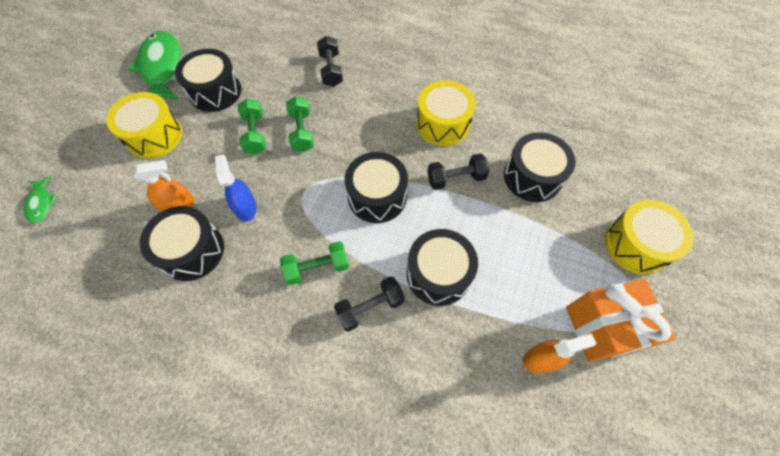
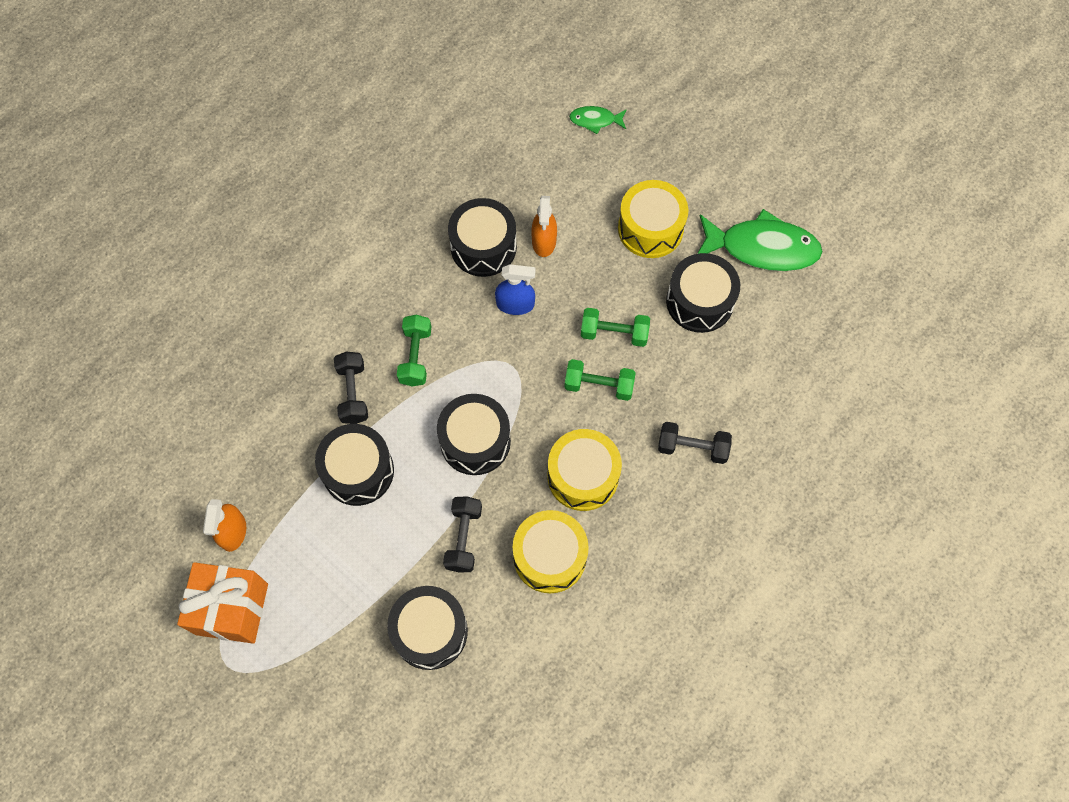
camera: 110 degrees right, 5 degrees up
(636, 244) = (296, 705): yellow drum -> yellow drum (583, 476)

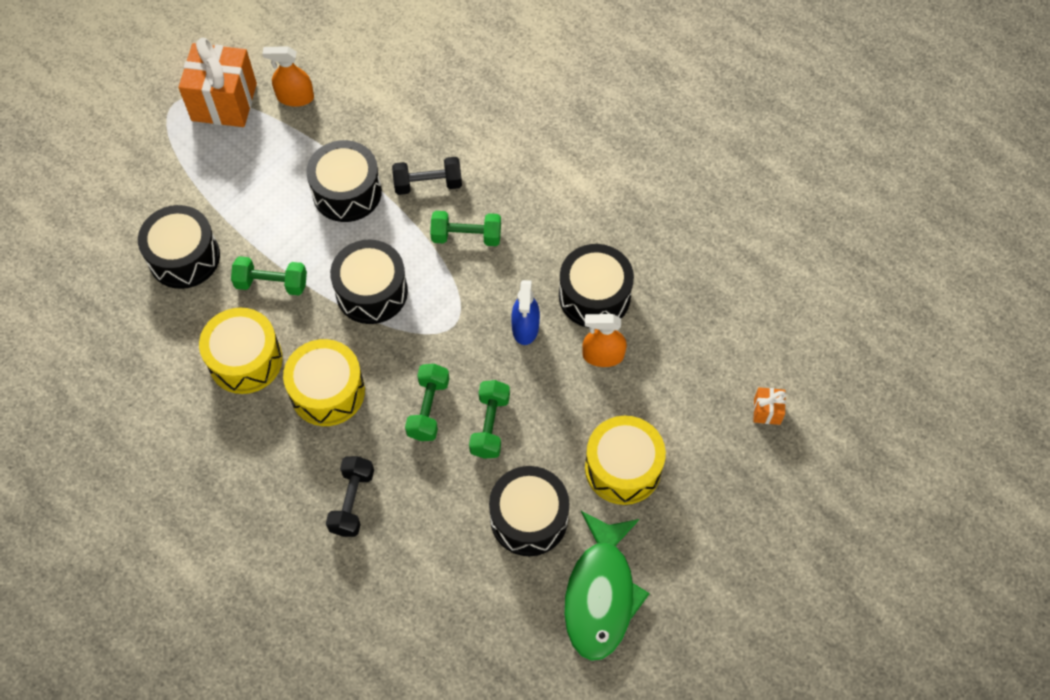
camera: 90 degrees right, 5 degrees down
(463, 538) = (271, 283): black dumbbell -> green dumbbell
(595, 120) = (767, 411): green fish -> orange gift

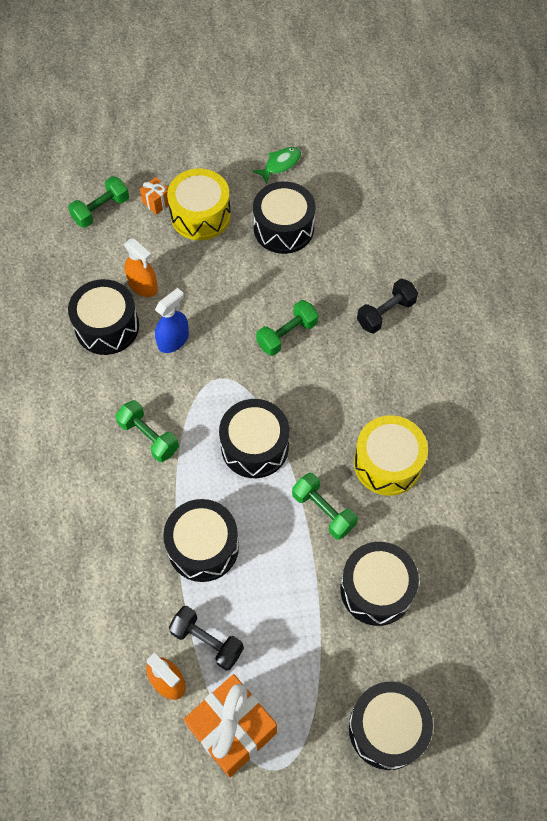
camera: 140 degrees left, 0 degrees up
(111, 175) = (387, 729): none -> black drum
(327, 391) = (346, 396): yellow drum -> none
(428, 184) = (136, 503): black dumbbell -> black dumbbell (207, 641)
(490, 425) = (257, 296): green dumbbell -> green dumbbell (101, 210)
(601, 594) = (280, 164): green fish -> green fish, size x0.48
(767, 411) = (83, 185): orange gift -> orange gift (157, 202)

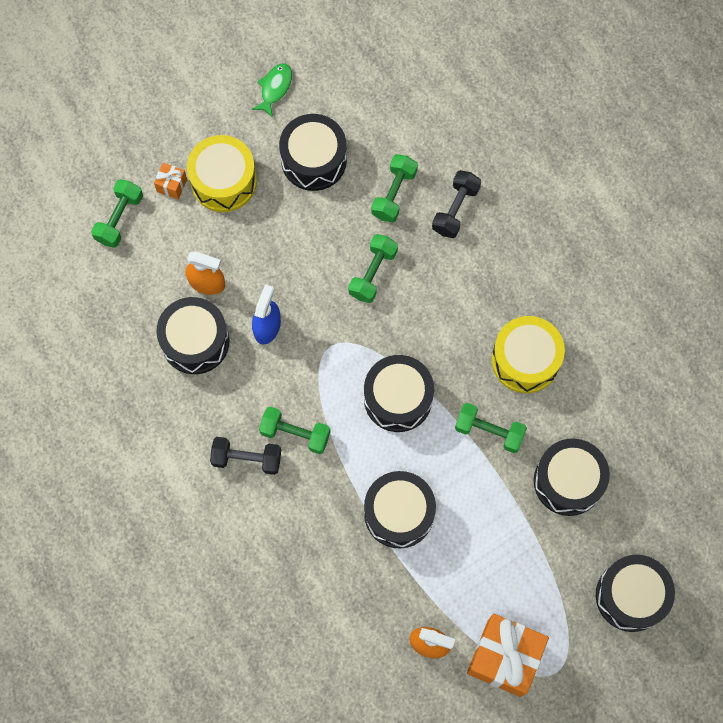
camera: 25 degrees left, 10 degrees up
(207, 641) = (445, 594): black dumbbell -> black dumbbell (247, 459)
(338, 280) = (394, 194): none -> green dumbbell

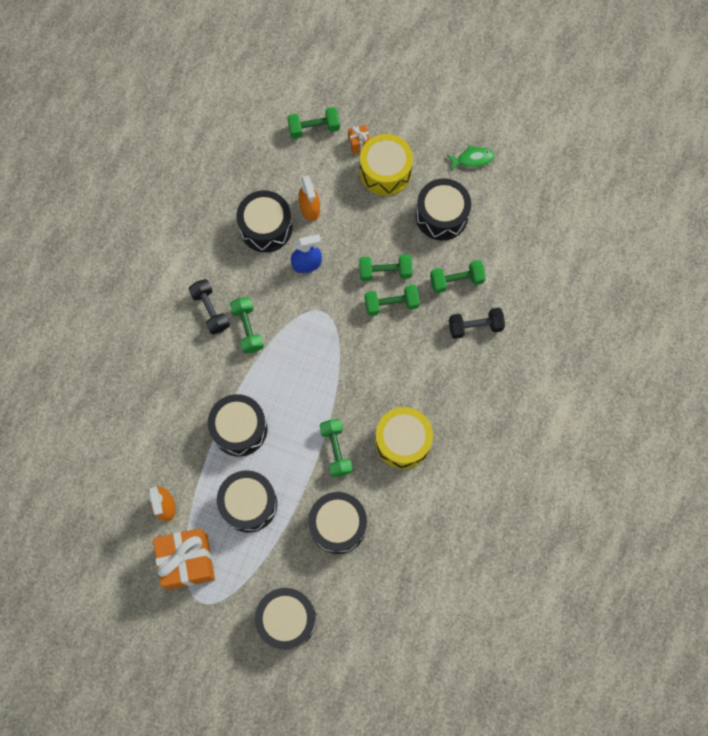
camera: 55 degrees right, 0 degrees up
(333, 255) = (385, 272): none -> green dumbbell
(398, 398) = (317, 377): black drum -> black drum (249, 504)

